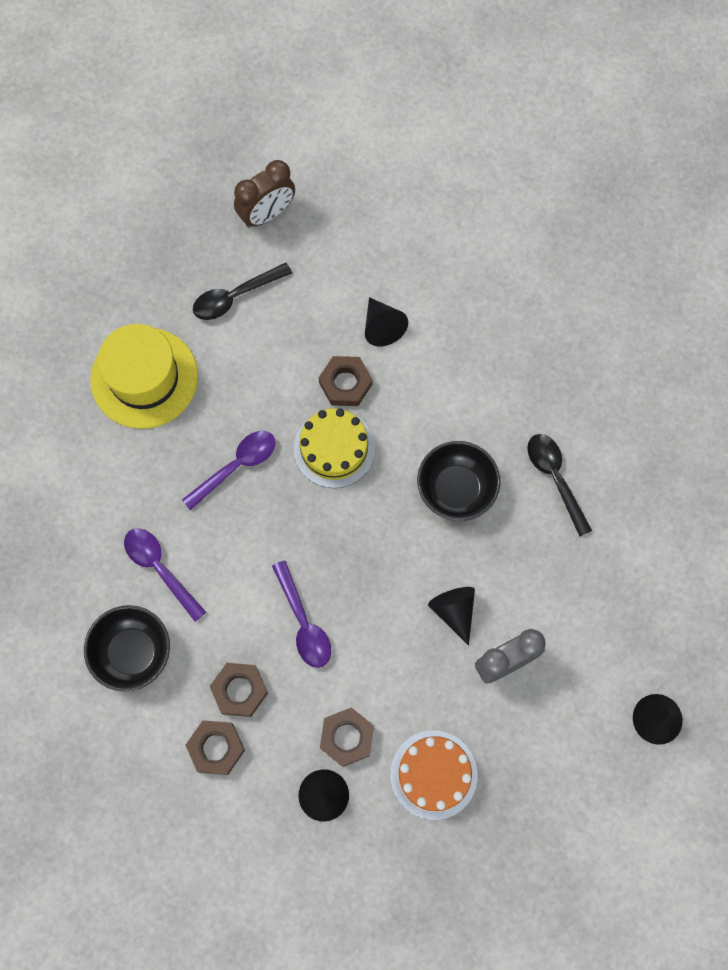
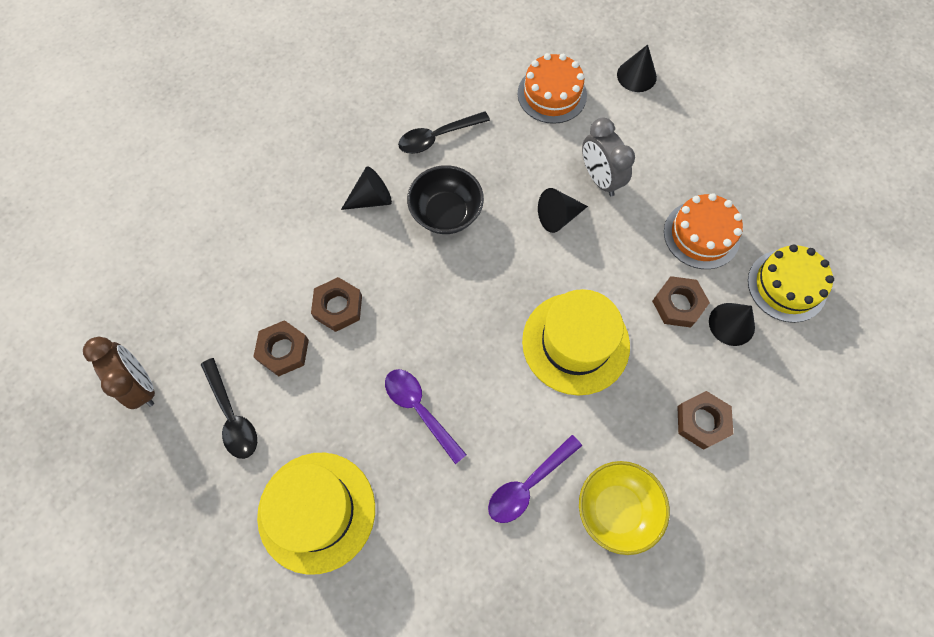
camera: 90 degrees left, 5 degrees down
(132, 652) = (616, 509): black bowl -> yellow bowl
(239, 690) = (645, 401): brown nut -> brown nut (283, 350)
(303, 622) = (575, 343): purple spoon -> yellow hat
(334, 449) = (404, 317): yellow cake -> yellow cake (786, 286)
(382, 327) = (282, 274): black cone -> black cone (371, 199)
(622, 612) = (552, 94): none -> orange cake

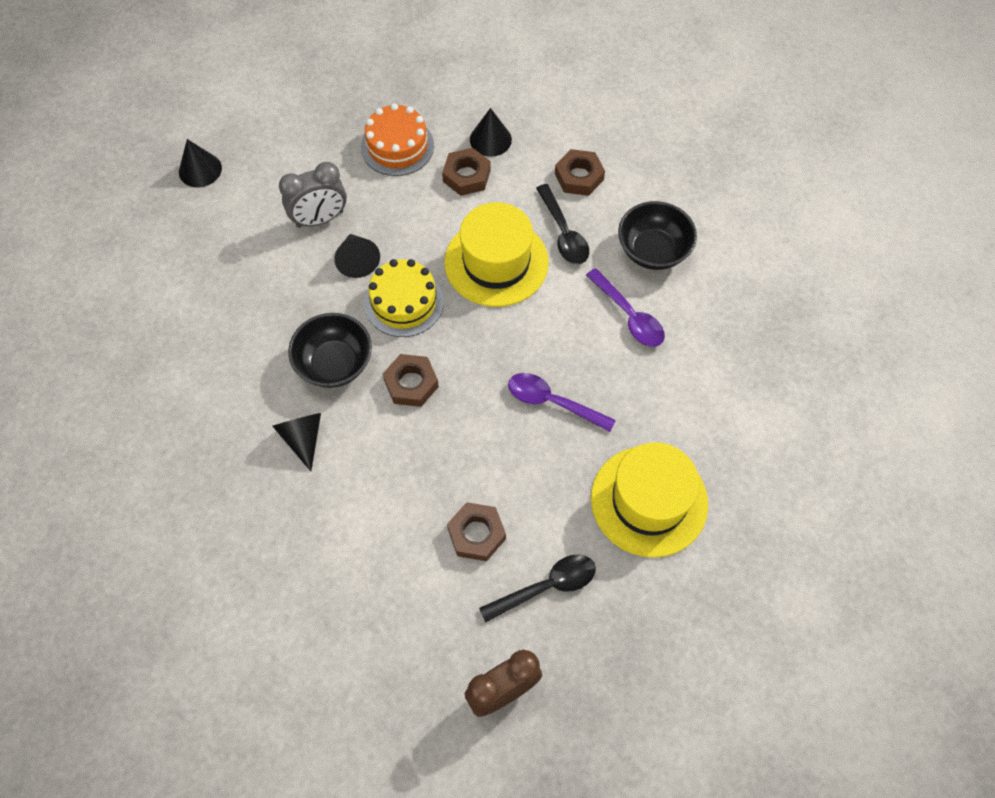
camera: 85 degrees left, 5 degrees down
(338, 307) = (432, 476): brown nut -> brown nut (411, 383)
(420, 410) = (552, 402): purple spoon -> purple spoon turned 60 degrees clockwise
(437, 137) = (235, 365): black spoon -> black spoon (563, 233)
(552, 94) = (204, 249): orange cake -> none
(616, 509) = (653, 250): yellow bowl -> black bowl
(786, 286) = (458, 93): yellow cake -> yellow cake (404, 302)

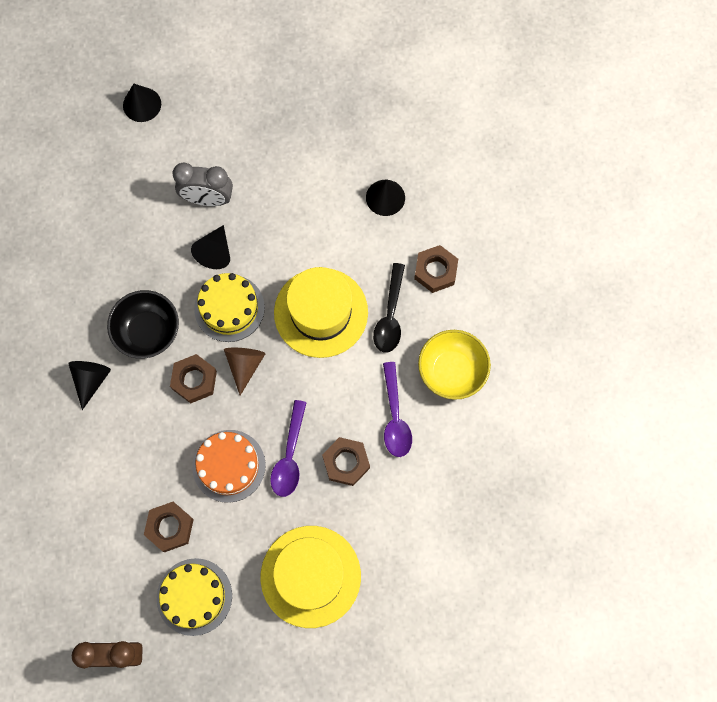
camera: 30 degrees right, 10 degrees up
(397, 146) = (306, 164): orange cake -> orange cake (229, 466)
(453, 344) = (245, 365): none -> brown cone
(466, 176) = (345, 221): brown nut -> brown nut (346, 462)
(546, 586) = (194, 596): black spoon -> yellow cake
(552, 402) = (290, 456): purple spoon -> purple spoon turned 135 degrees counterclockwise
(653, 250) = (452, 371): black bowl -> yellow bowl

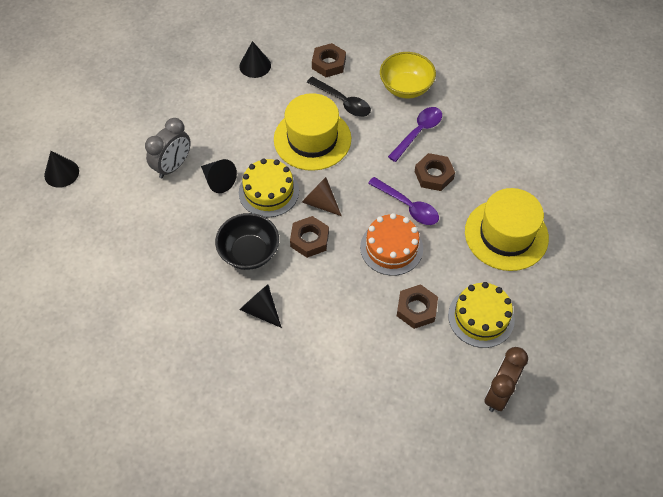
camera: 60 degrees left, 15 degrees down
(395, 417) = (418, 132): purple spoon -> purple spoon turned 75 degrees counterclockwise

